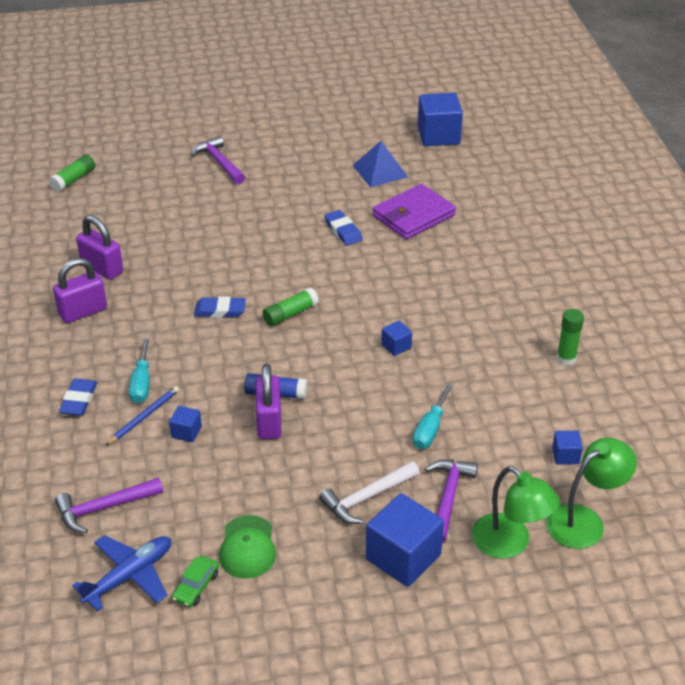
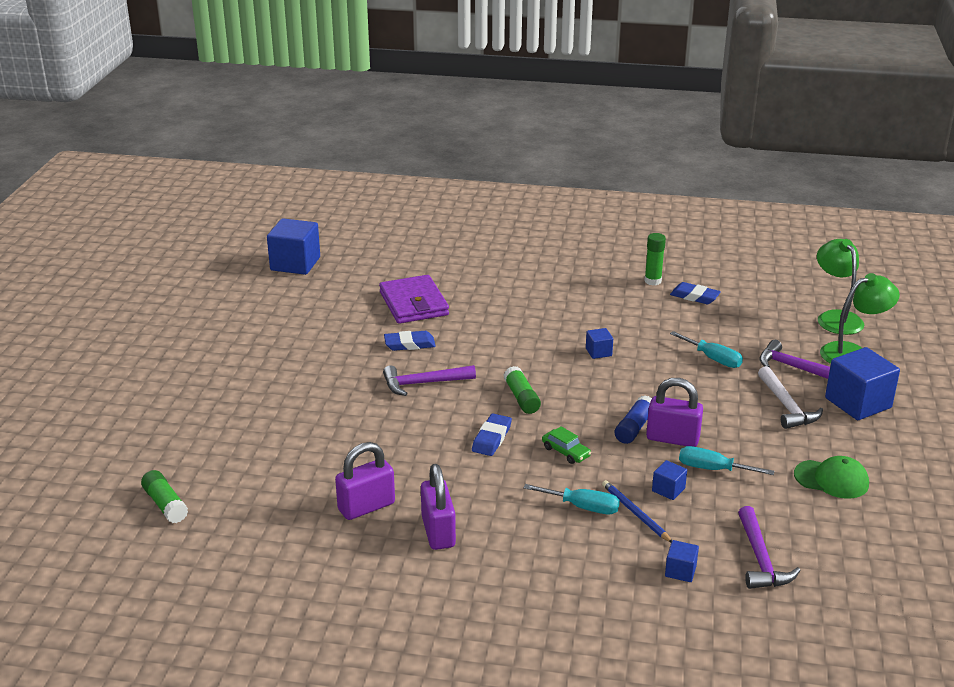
camera: 70 degrees left, 10 degrees down
(79, 400) = (590, 555): blue eraser -> blue eraser (694, 296)
(129, 576) = (854, 555): blue plane -> none
(196, 586) = (874, 516): green car -> green car (566, 452)
(219, 162) = (225, 394): purple hammer -> purple hammer (423, 383)
(230, 457) = (712, 469): none -> turquoise screwdriver
(380, 171) = (327, 305): blue pyramid -> none
(565, 455) = (764, 308): blue cube -> blue cube (680, 571)

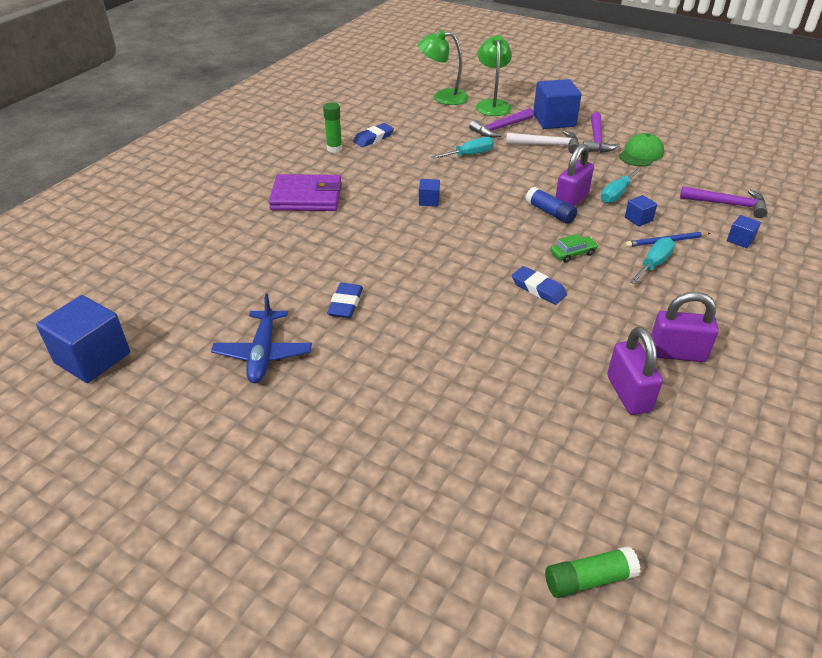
camera: 70 degrees left, 10 degrees up
(331, 324) = (263, 354): none -> blue plane
(413, 303) = (266, 284): purple wallet -> purple wallet (306, 197)
(423, 383) = (425, 310): purple hammer -> purple hammer (596, 140)
(521, 398) = (480, 257): green glue stick -> none

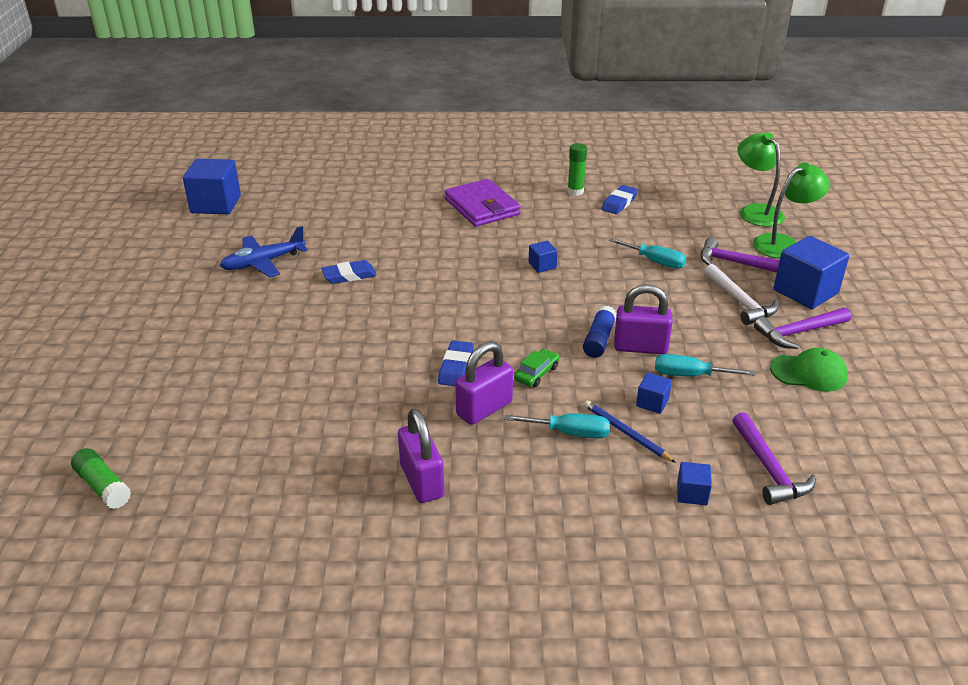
camera: 60 degrees right, 5 degrees down
(373, 138) = (619, 203): blue eraser -> blue eraser turned 75 degrees counterclockwise
(573, 253) = (536, 373): green car -> green car turned 90 degrees counterclockwise
(628, 394) = (336, 461): purple padlock -> purple padlock (484, 408)

